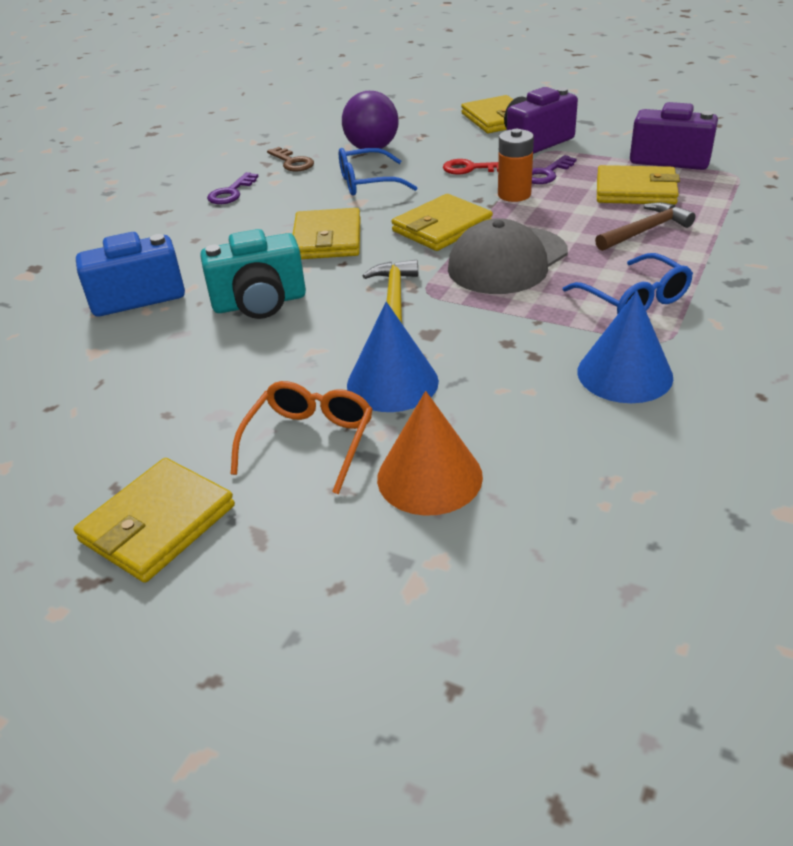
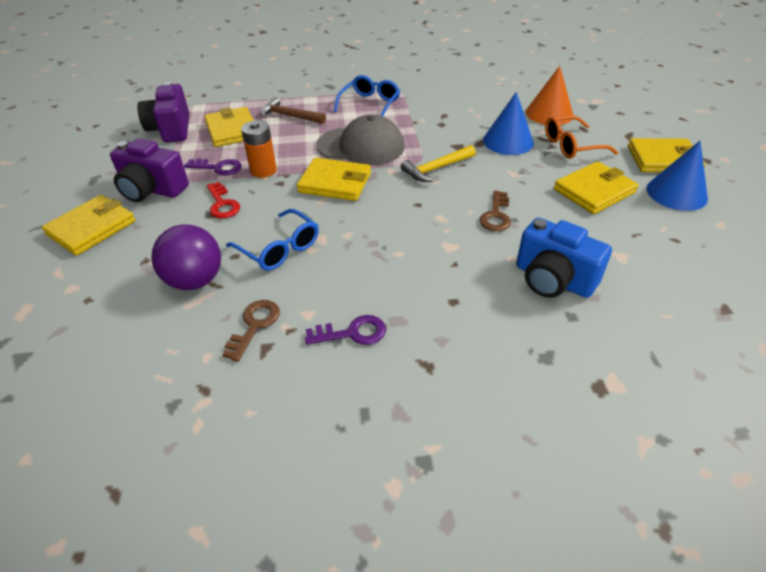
camera: 125 degrees left, 5 degrees up
(260, 303) = (496, 215): turquoise camera -> brown key
(327, 239) = (392, 226): yellow wallet -> yellow wallet (594, 191)
(624, 374) = (434, 94): blue cone -> blue cone (676, 193)

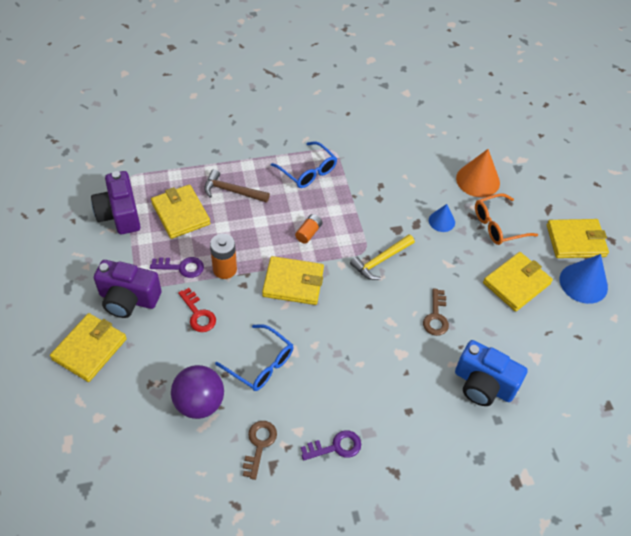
camera: 10 degrees left, 10 degrees up
(361, 146) = (308, 233): grey cap -> orange battery
(369, 104) = (307, 171): blue glasses -> blue glasses turned 120 degrees clockwise
(508, 141) = (441, 221): blue cone -> blue cone, size x0.58

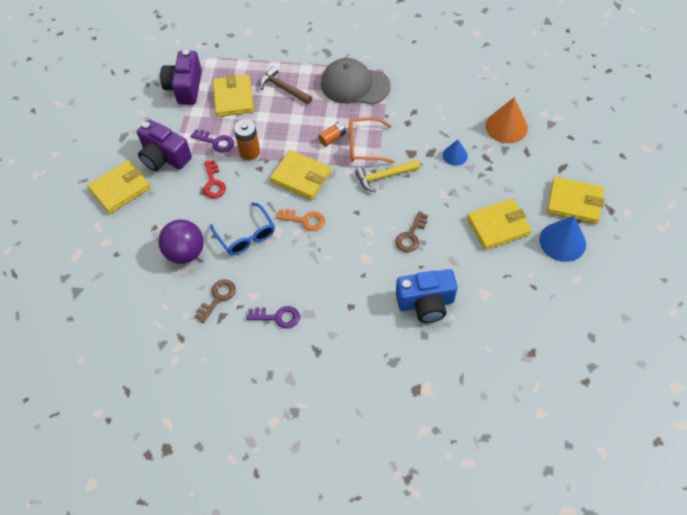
camera: 25 degrees right, 5 degrees up
(307, 171) = (355, 85): blue glasses -> grey cap
(317, 329) = (304, 220): none -> orange key
(483, 384) = (426, 303): blue camera -> blue camera turned 60 degrees counterclockwise
(498, 225) = (506, 171): orange glasses -> orange glasses (365, 146)

